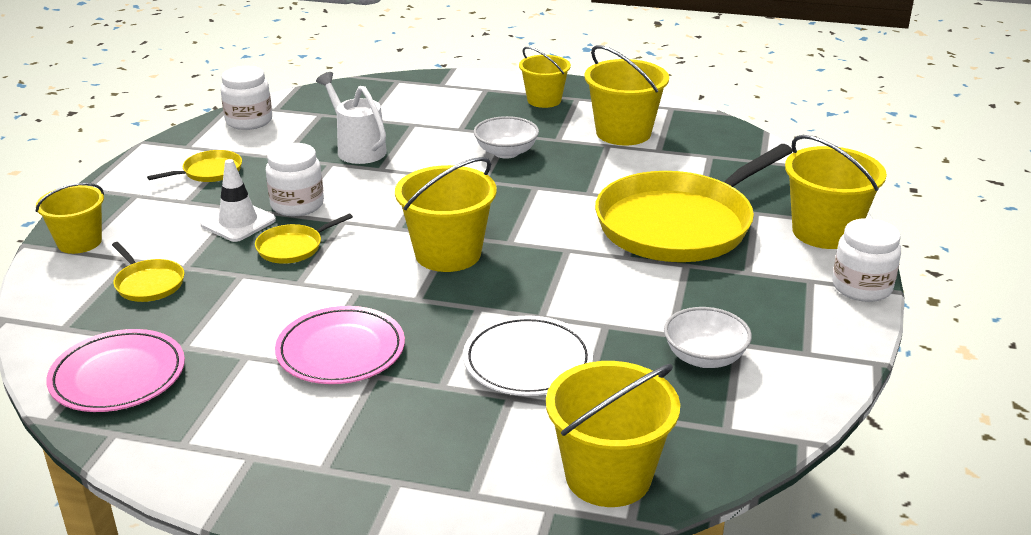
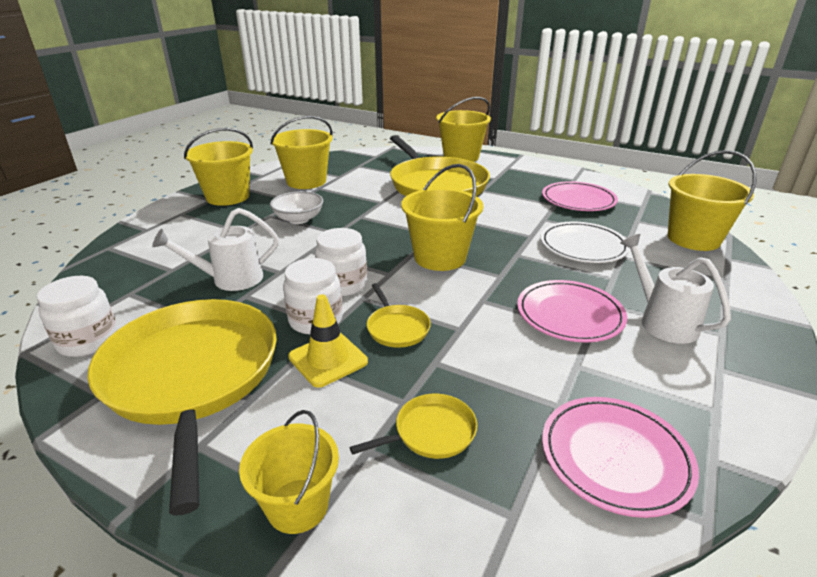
camera: 75 degrees left, 0 degrees up
(209, 172) = (192, 376): yellow pan -> yellow pan, size x2.47
(238, 222) = (328, 359): white traffic cone -> yellow traffic cone
(343, 420) = (661, 321): none -> white watering can
(544, 100) = (228, 197): yellow bucket -> yellow bucket, size x1.53
(704, 357) = (578, 200): white bowl -> pink plate
(861, 287) = (516, 159): white jar -> white jar (343, 285)

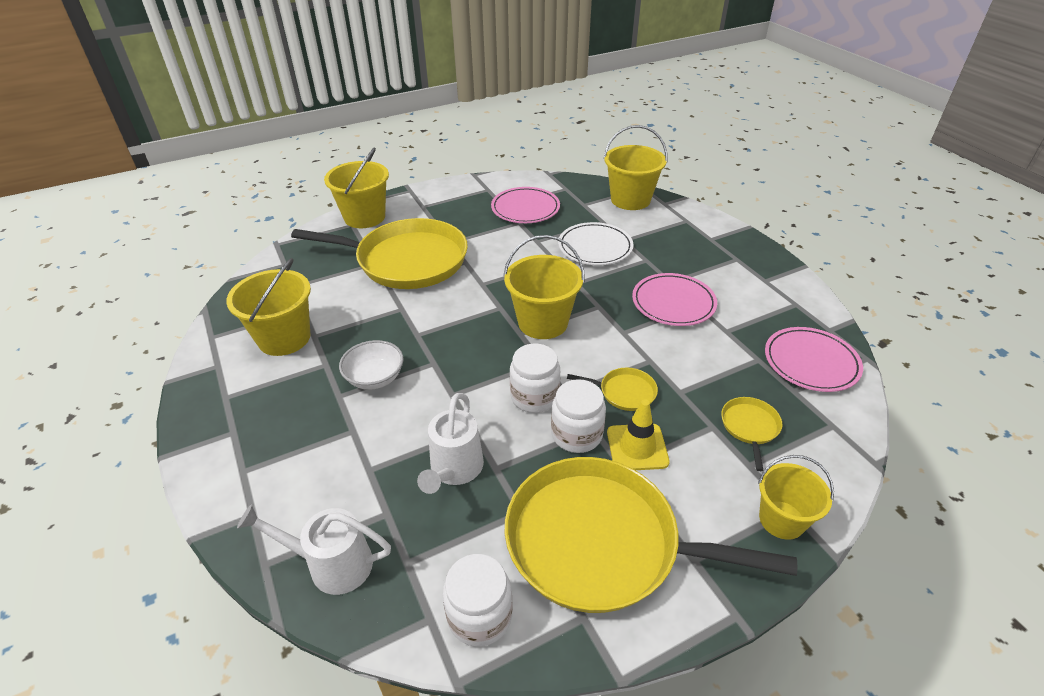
camera: 55 degrees left, 10 degrees up
(228, 197) = (244, 414): yellow bucket -> none
(661, 321) = (708, 271): white watering can -> white watering can (331, 564)

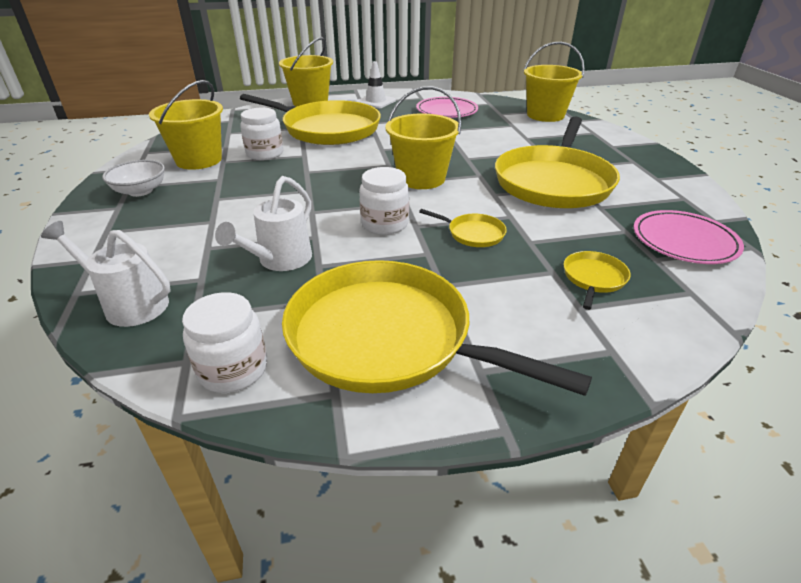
camera: 15 degrees right, 5 degrees down
(375, 378) = (253, 192): white bowl -> white bowl (140, 191)
(440, 204) = (375, 102): none -> white traffic cone
(576, 434) = (409, 255): white jar -> white jar (265, 153)
(595, 247) = (496, 139): white plate -> none
(637, 447) = (464, 274): yellow traffic cone -> none
(673, 303) = (554, 182): pink plate -> yellow pan
(781, 520) = (597, 358): yellow bucket -> none

